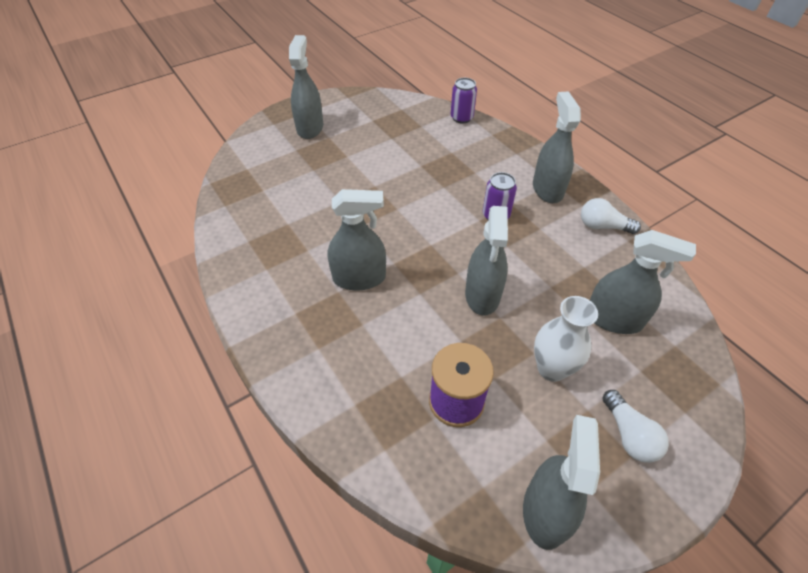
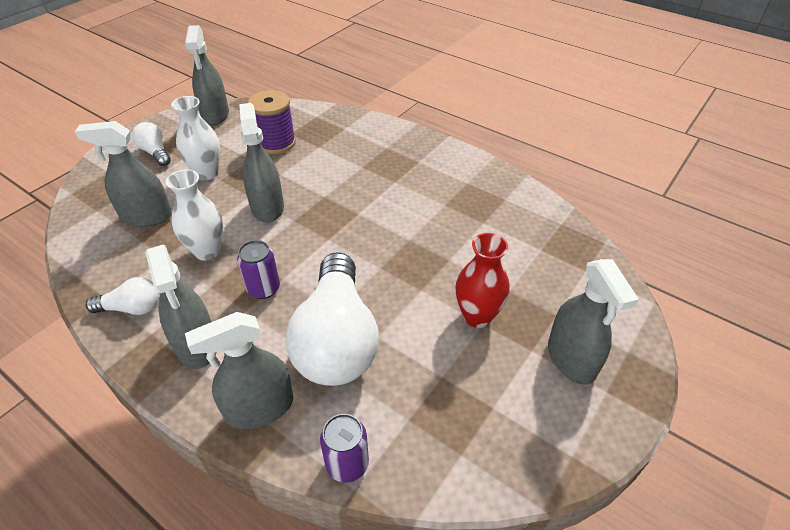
camera: 160 degrees right, 5 degrees down
(347, 160) = (477, 316): none -> red vase
(359, 278) = (382, 194): grey spray bottle -> grey spray bottle (260, 408)
(449, 170) = (336, 339): none -> white light bulb
(544, 261) = (207, 251): none -> white vase

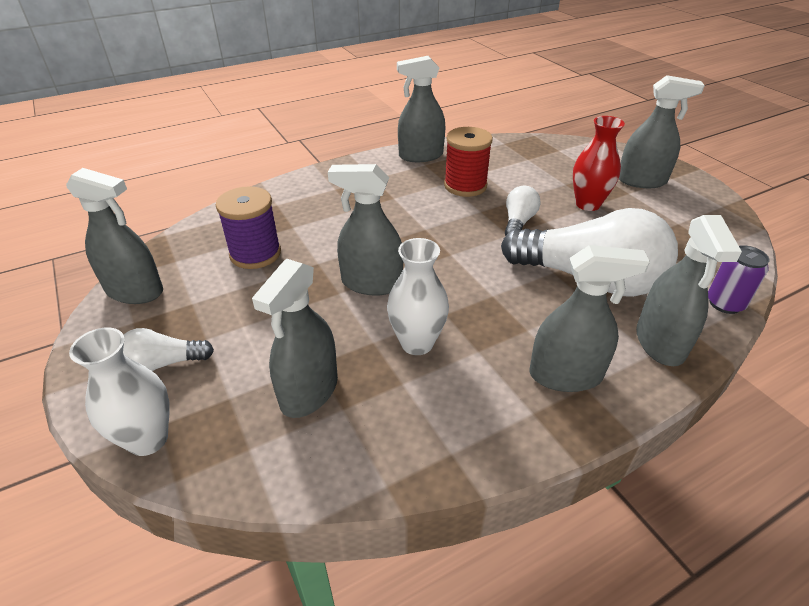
camera: 65 degrees left, 5 degrees down
(132, 308) = (483, 426): white light bulb -> white light bulb (518, 222)
(206, 173) = (262, 320): white vase -> white vase (148, 439)
(263, 288) = (501, 311): purple can -> none
(447, 218) = (465, 186): none -> red spool
(481, 175) = (421, 156): none -> grey spray bottle

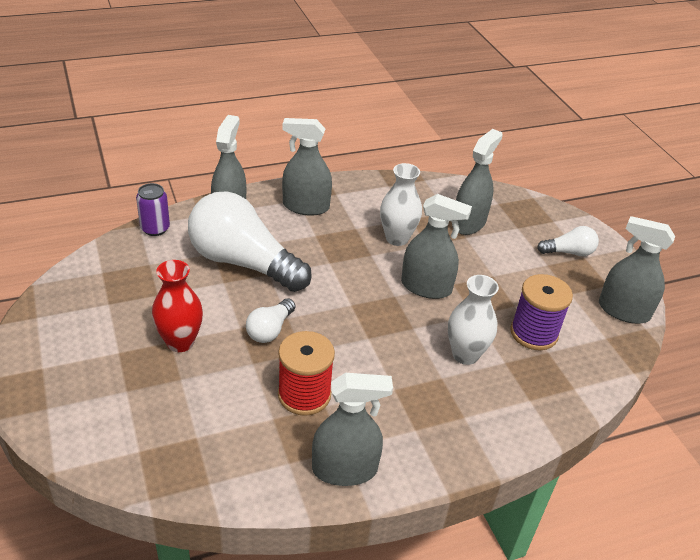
camera: 175 degrees left, 0 degrees up
(148, 439) = (556, 215): white vase -> white vase (465, 354)
(641, 181) = (85, 368): grey spray bottle -> none

